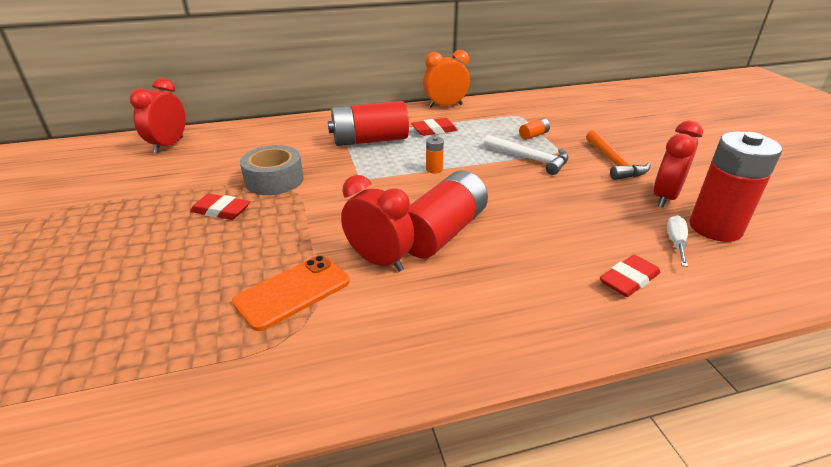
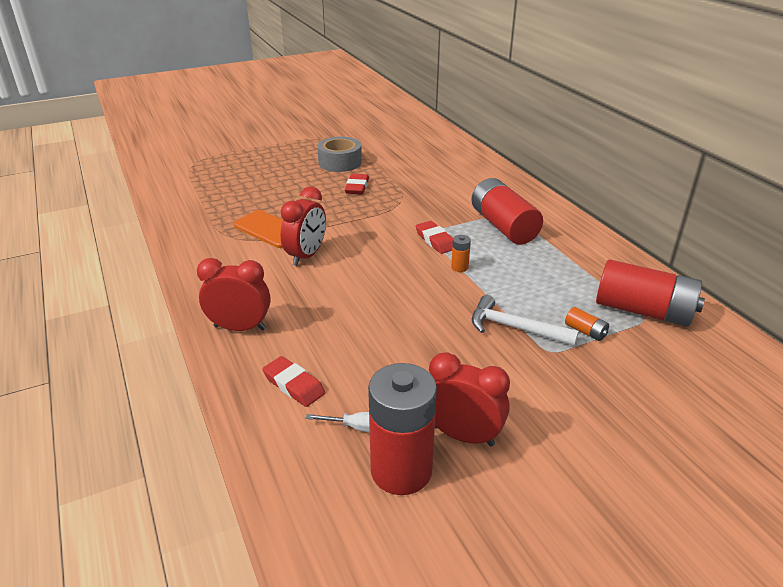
camera: 80 degrees right, 0 degrees up
(169, 145) = (444, 147): red clock -> red clock (240, 328)
(274, 180) = (407, 197): grey tape -> grey tape (340, 162)
(434, 130) = (552, 260): red eraser -> red eraser (435, 240)
(442, 232) = (349, 280): red battery -> red battery (643, 311)
(445, 106) = (629, 262): orange clock -> none
(529, 159) = (515, 328): white hammer -> white hammer turned 90 degrees clockwise
(613, 162) = (542, 398): orange hammer -> none

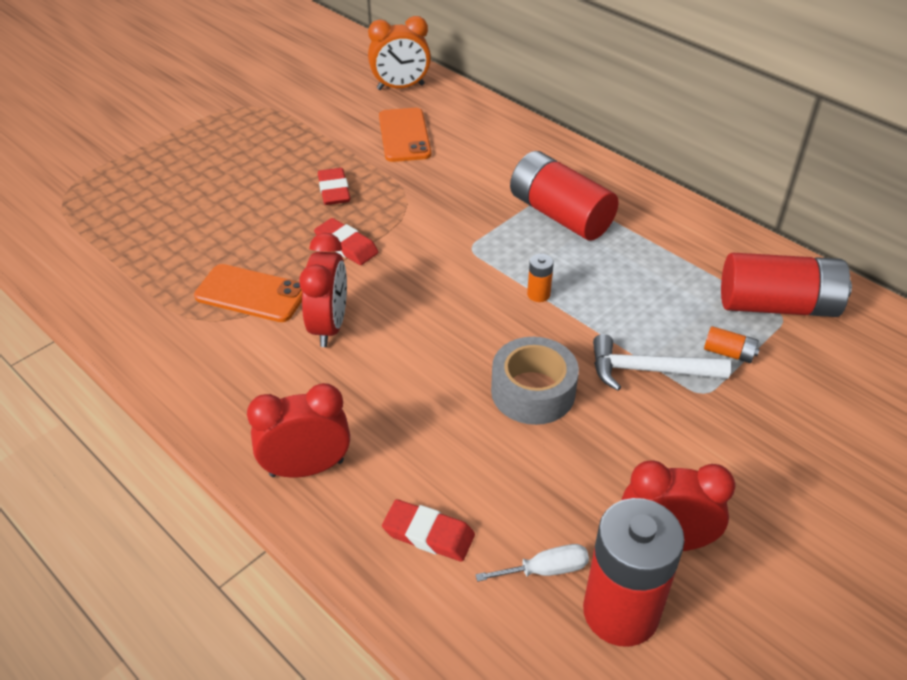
camera: 20 degrees left, 10 degrees up
(340, 162) = (285, 150): grey tape -> grey tape (533, 392)
(421, 167) = (404, 135): none -> orange phone
(435, 142) = (400, 87): none -> orange clock
(435, 240) = (486, 258): red eraser -> red eraser (346, 246)

